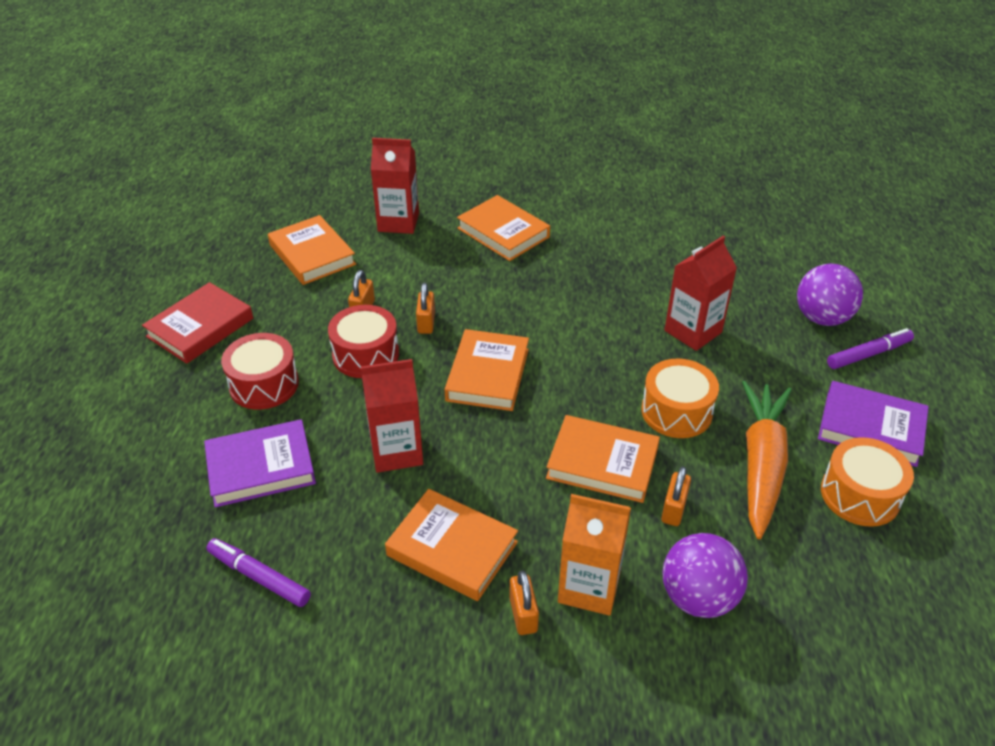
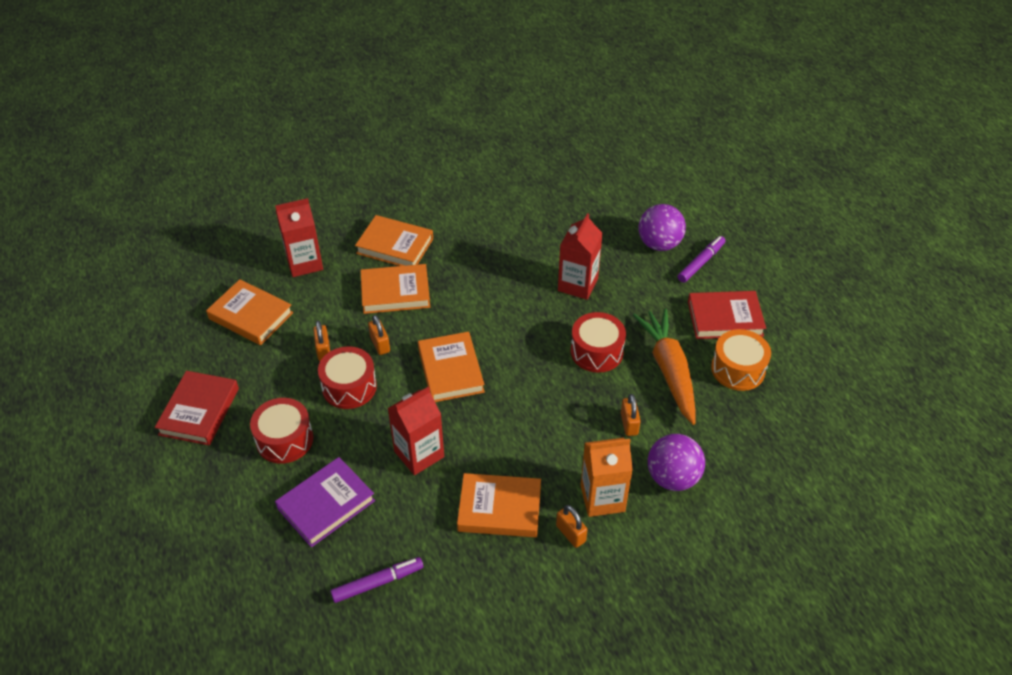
camera: 25 degrees left, 5 degrees up
(259, 577) = (377, 583): purple marker -> purple marker turned 150 degrees clockwise
(602, 463) = (566, 408): orange book -> orange book (395, 292)
(676, 411) = (596, 351): orange drum -> red drum
(870, 428) = (725, 318): purple book -> red book

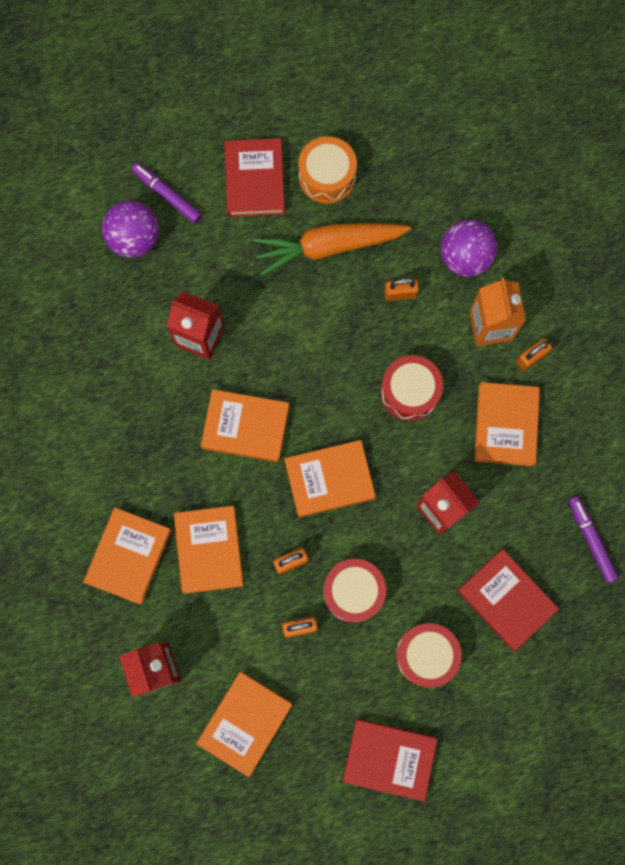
camera: 90 degrees left, 30 degrees up
(326, 504) = (506, 600): purple book -> red book
(499, 314) = (245, 427): none -> orange book
(596, 351) = (302, 320): red drum -> red drum (410, 392)

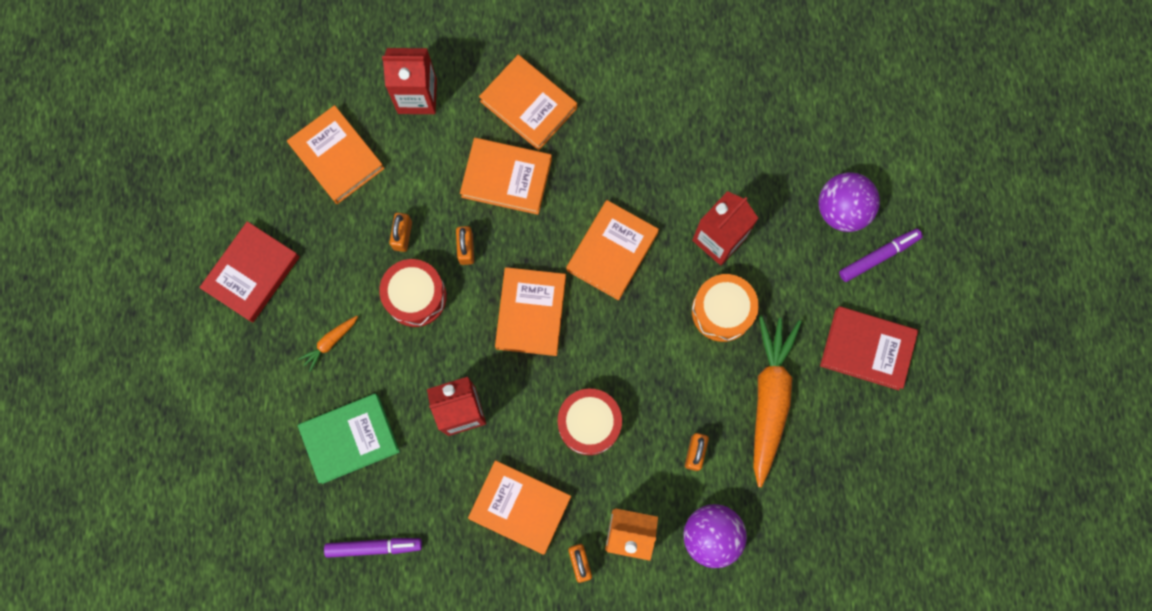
camera: 110 degrees right, 0 degrees up
(327, 177) = (847, 424): orange drum -> orange drum (722, 311)
(426, 655) = (330, 342): red drum -> orange carrot
(506, 600) = (350, 439): red book -> green book

